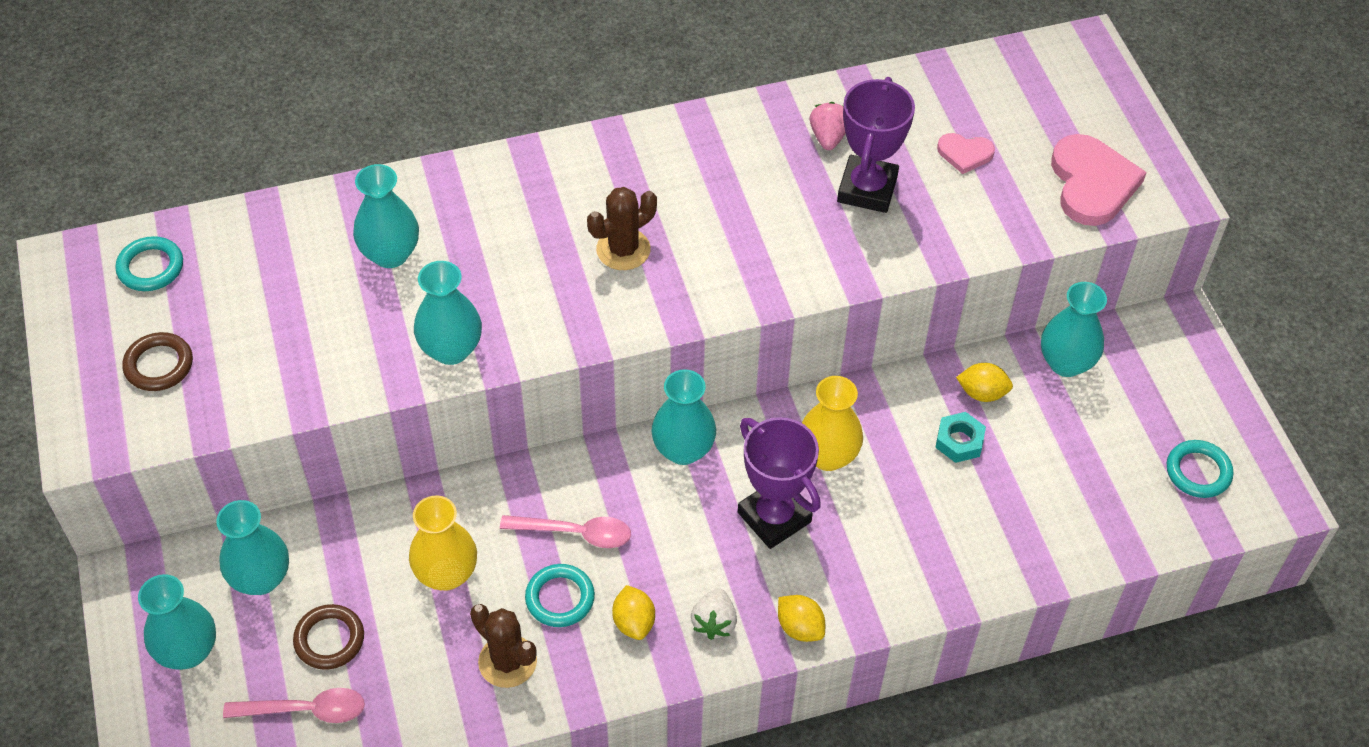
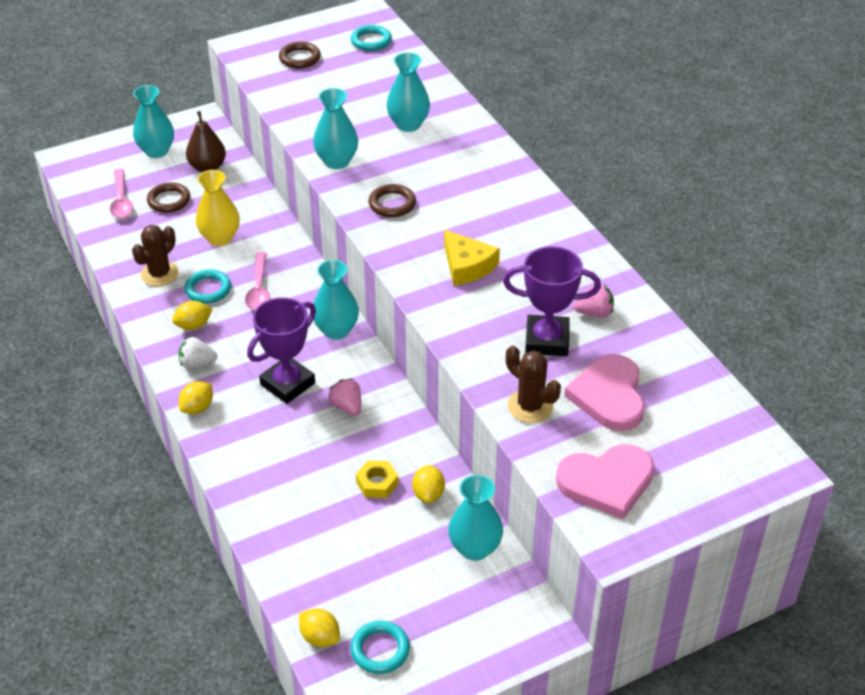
camera: 80 degrees right, 10 degrees down
(261, 578) = (207, 167): turquoise vase -> brown pear
(568, 299) = (392, 204): none -> brown ring
(623, 250) = (443, 222): brown cactus -> brown cactus (530, 406)
(717, 240) = (467, 266): none -> yellow cheese
(827, 456) = (347, 407): yellow vase -> pink strawberry
(959, 441) = (377, 483): turquoise nut -> yellow nut
(965, 154) = (609, 395): pink heart -> pink heart, size x1.89
(1179, 527) = (320, 637): none -> yellow lemon

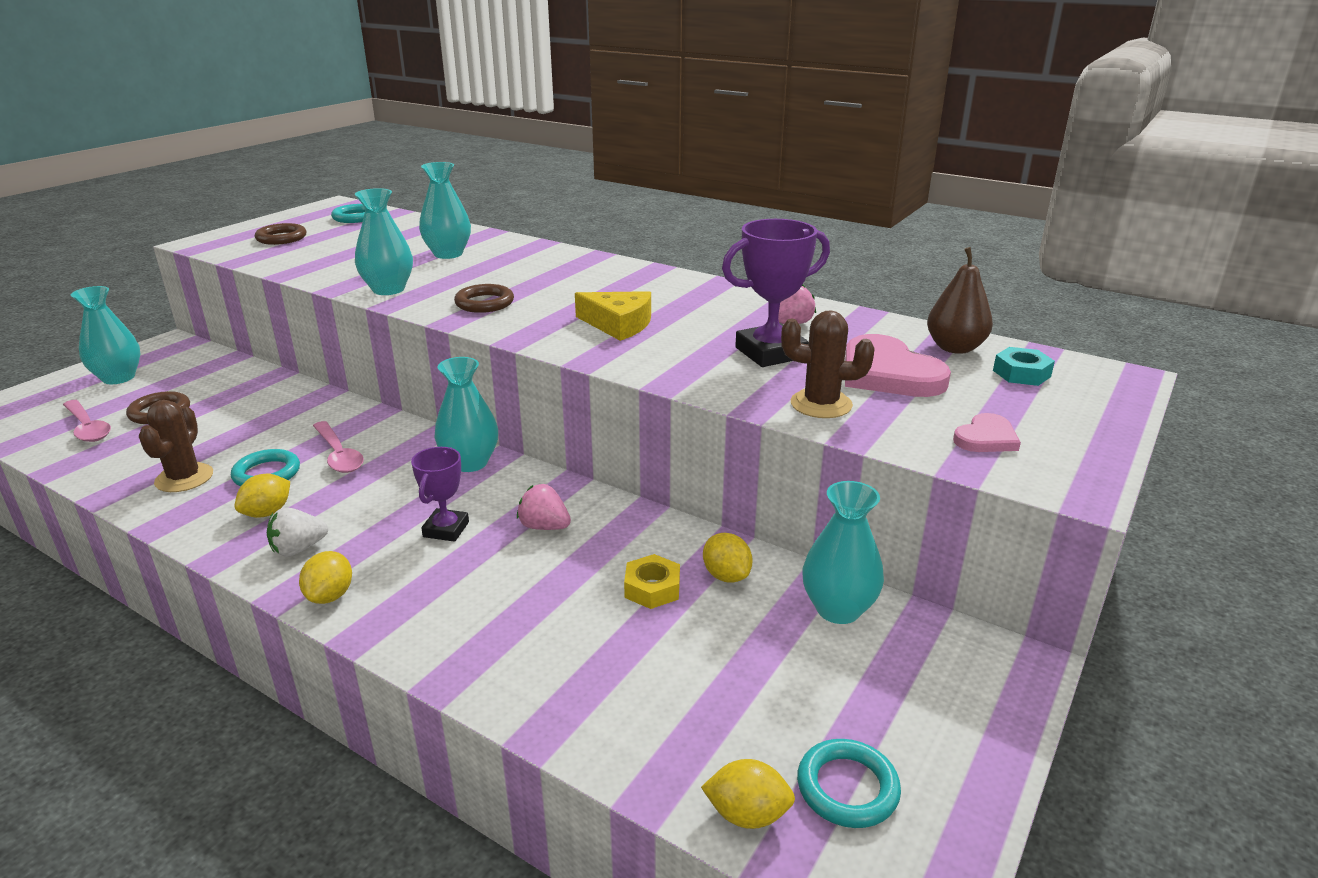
camera: 30 degrees left, 15 degrees down
(207, 167) = (198, 375): brown pear -> brown pear (955, 348)
(220, 238) = (254, 426): yellow vase -> none
(287, 384) = (446, 529): purple trophy -> purple trophy, size x0.62
(606, 482) = (986, 438): pink heart -> pink heart, size x0.53
(707, 435) = (1021, 373): none -> turquoise nut

